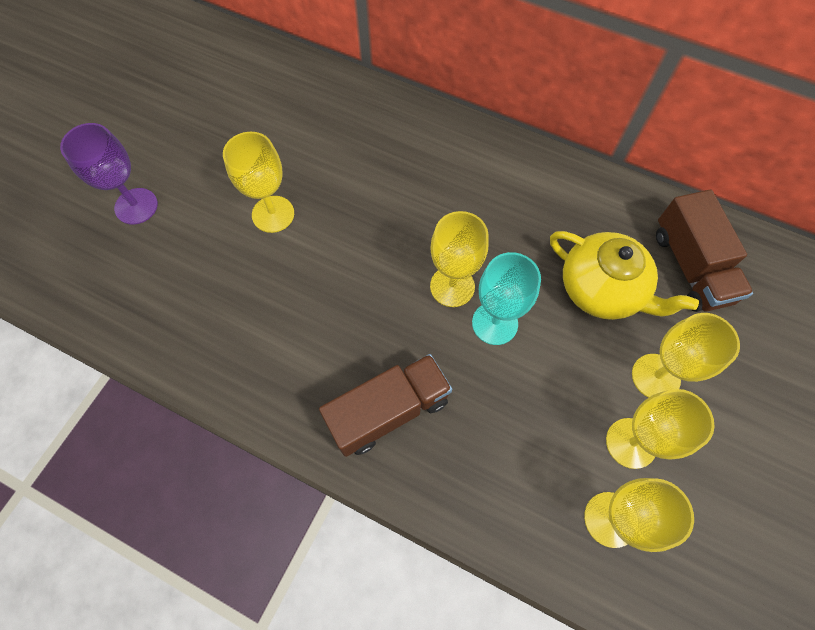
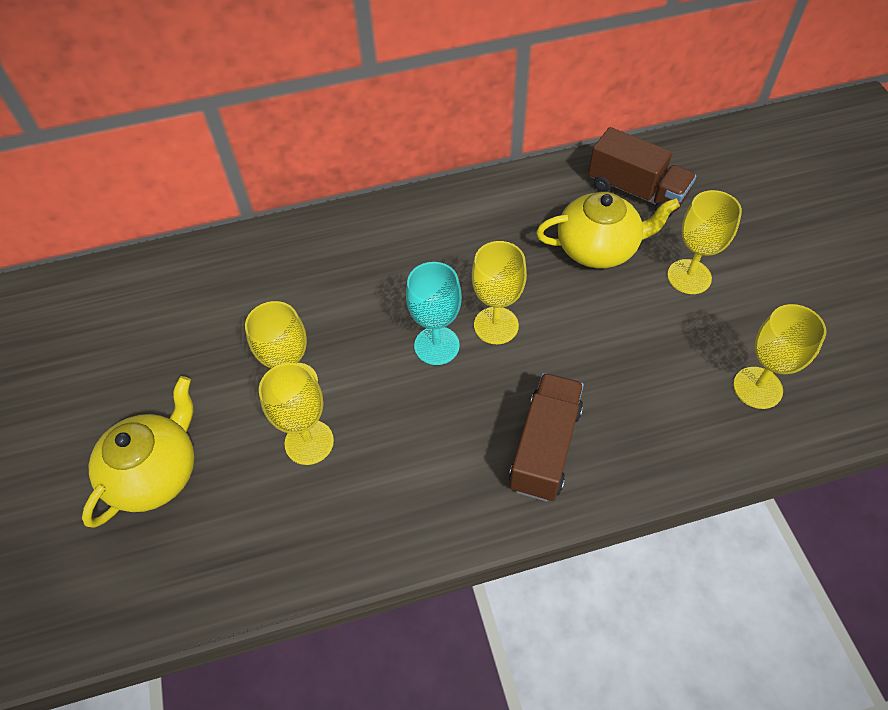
camera: 40 degrees left, 10 degrees down
(136, 206) = (156, 473): purple goblet -> yellow teapot
(494, 323) = (553, 326): turquoise goblet -> turquoise goblet (436, 345)
(631, 443) = (719, 330): yellow goblet -> yellow goblet (309, 442)

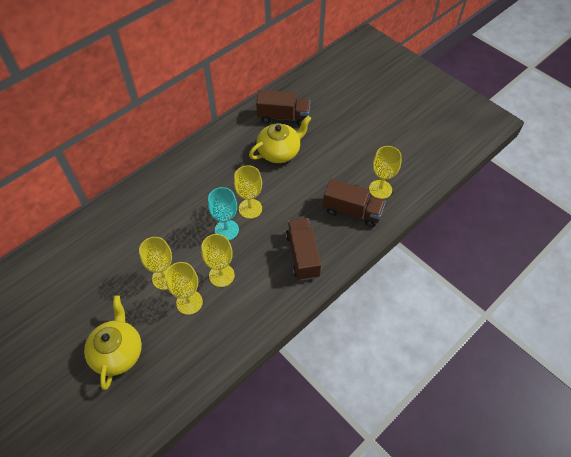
camera: 30 degrees left, 0 degrees up
(680, 406) = (352, 211): none -> brown truck
(689, 277) = (327, 150): yellow goblet -> yellow goblet (221, 275)

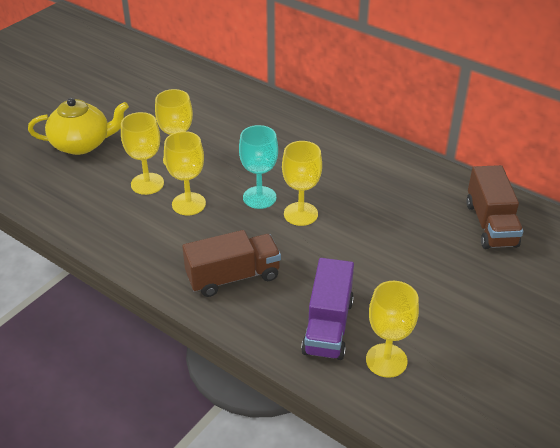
camera: 80 degrees right, 15 degrees down
(279, 152) = (416, 229): yellow teapot -> none
(352, 211) = (328, 326): brown truck -> purple truck

